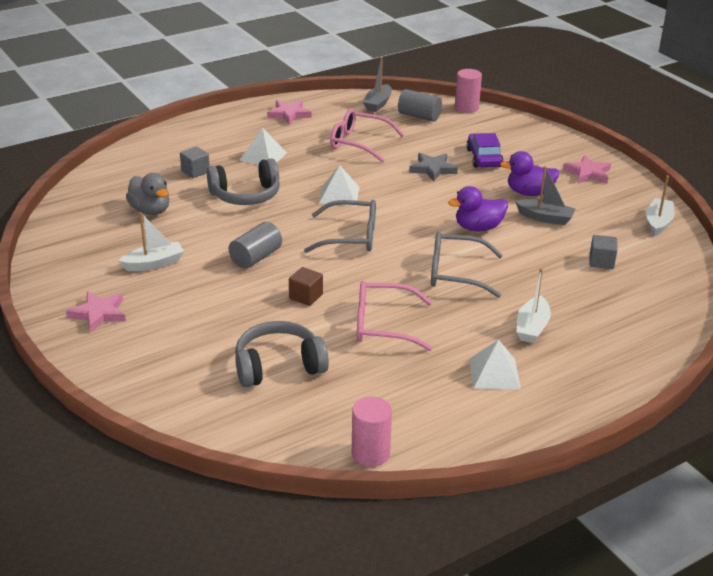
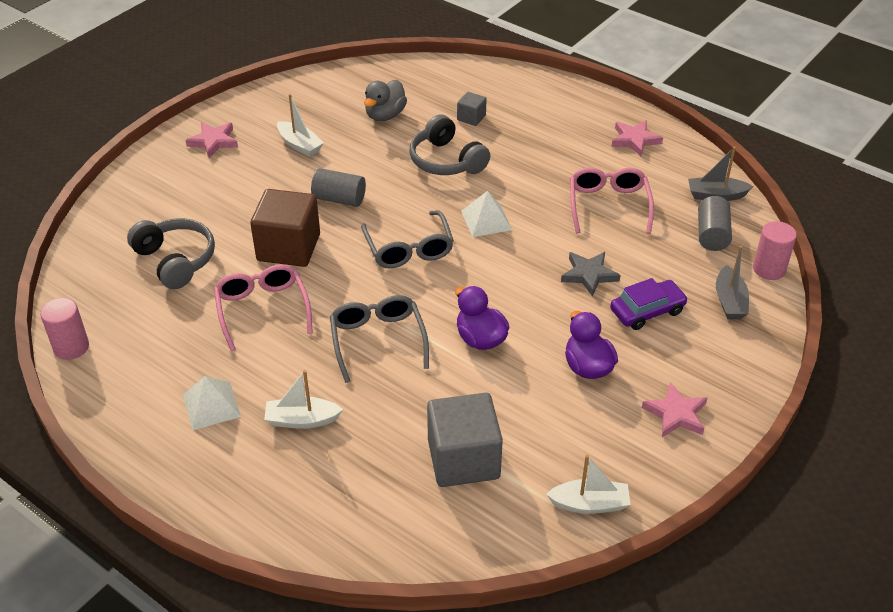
camera: 70 degrees right, 10 degrees up
(263, 156) = (530, 149): white pyramid -> none
(306, 296) = (288, 247): brown cube -> brown cube, size x2.10
(545, 218) = (536, 392): grey boat -> grey boat (729, 301)
(601, 262) = (463, 459): grey cube -> grey cube, size x2.10

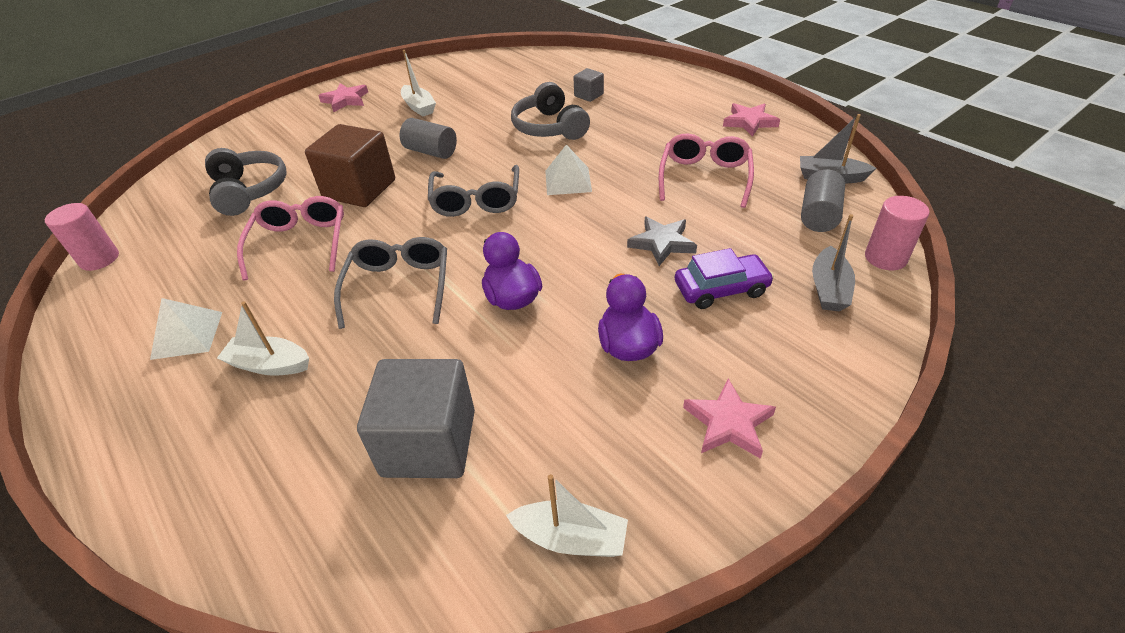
camera: 15 degrees right, 0 degrees up
(385, 115) = (508, 89): grey duck -> none

